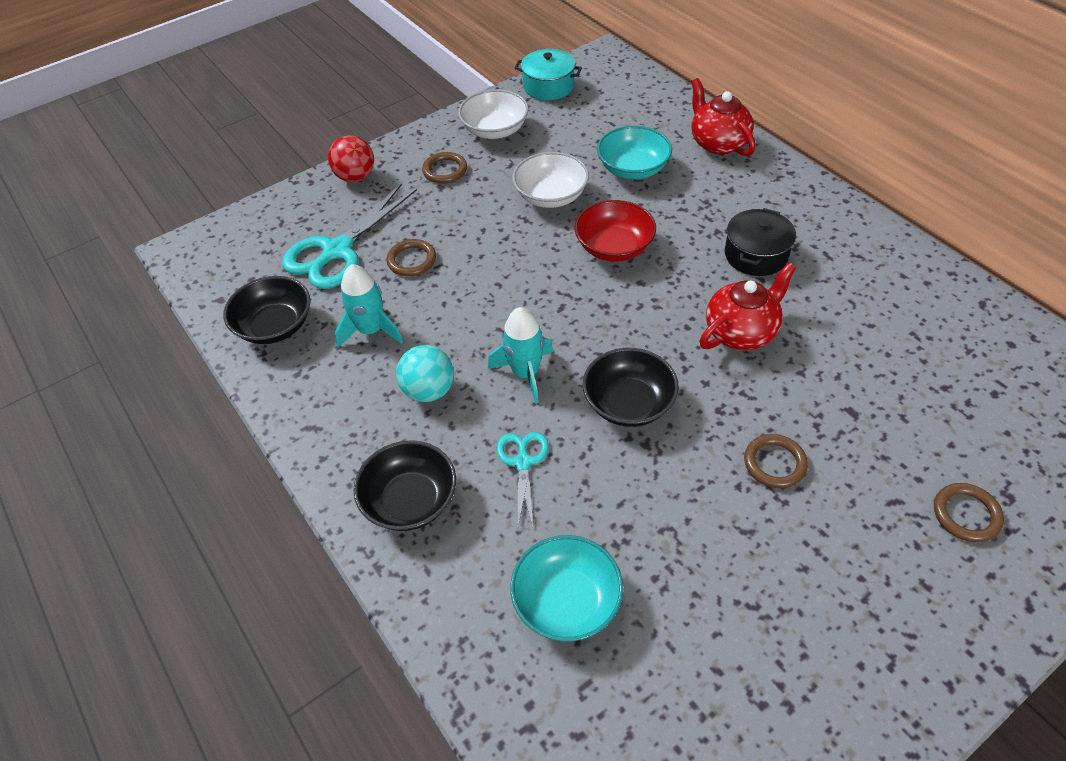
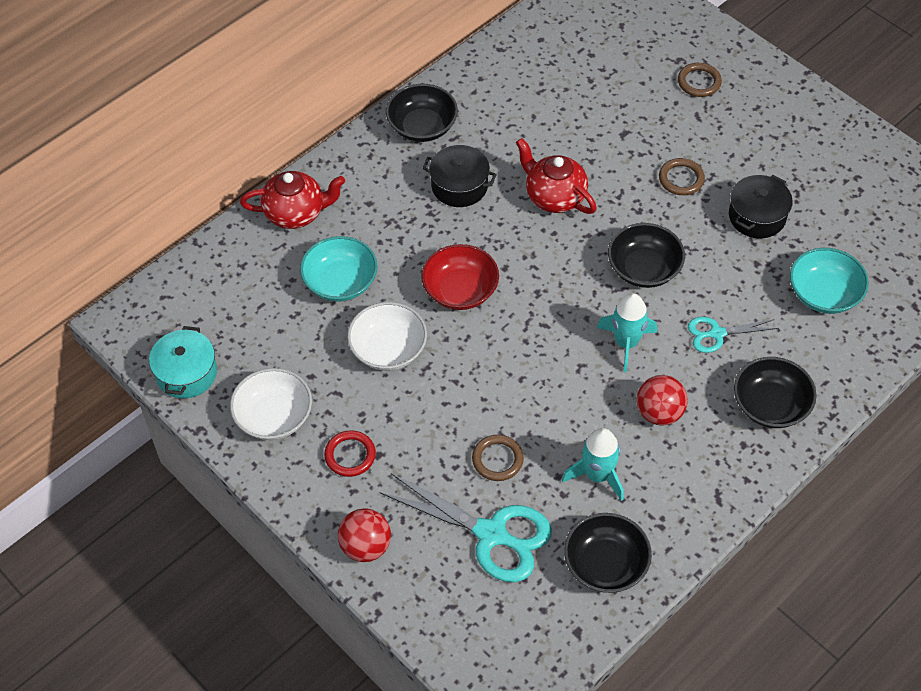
camera: 100 degrees left, 5 degrees up
(429, 391) = (659, 413): turquoise ball -> red ball
(445, 170) = (350, 455): brown ring -> red ring
(708, 543) = (757, 216): none -> black pot
(718, 143) = (296, 213): red teapot -> red teapot turned 150 degrees counterclockwise
(842, 231) = (422, 126): none -> black bowl

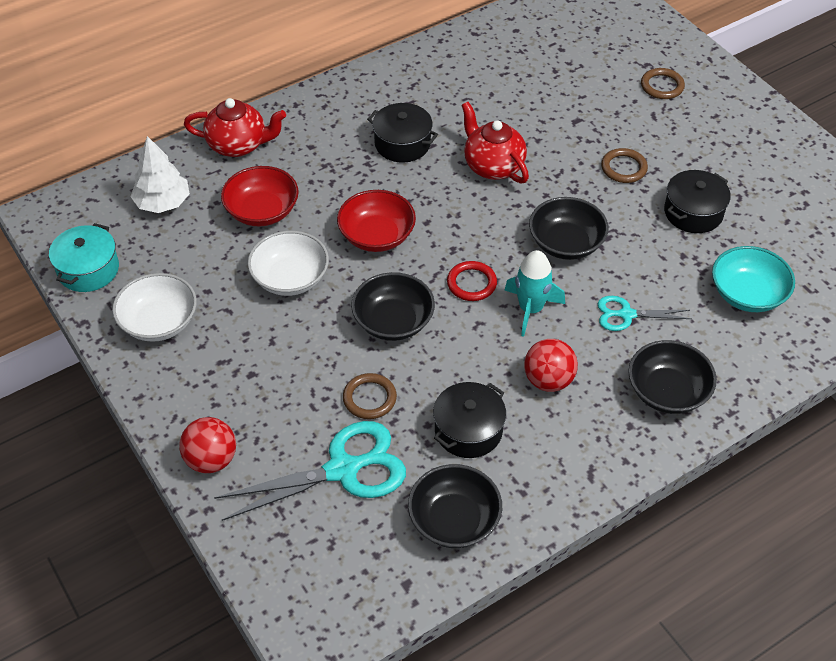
camera: 10 degrees right, 5 degrees down
(239, 289) = (163, 203): none -> white tree
(340, 282) = (262, 211): turquoise bowl -> red bowl
(350, 455) = (222, 370): red ring -> red ring (471, 283)
(422, 126) = (381, 88): black bowl -> black bowl (393, 321)
(491, 534) = (343, 470): turquoise scissors -> turquoise scissors turned 60 degrees counterclockwise
(597, 475) = (468, 430): turquoise rocket -> black pot

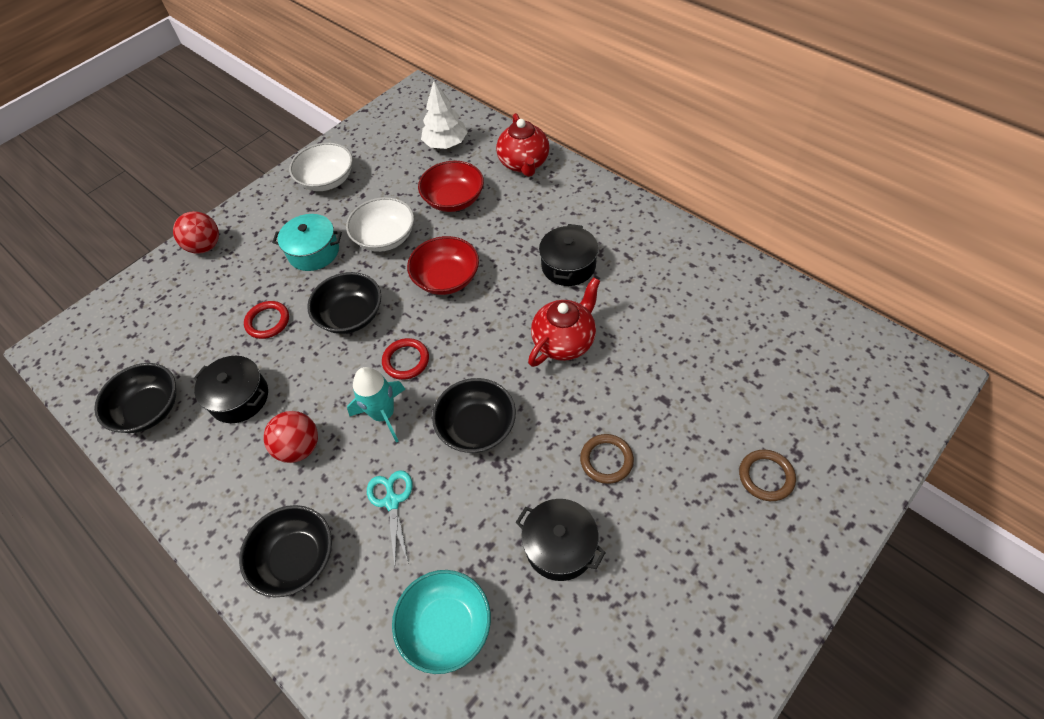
camera: 80 degrees right, 5 degrees up
(88, 269) = (370, 130): turquoise pot -> turquoise pot (314, 252)
(343, 470) = (197, 324): turquoise scissors -> none
(369, 398) = (268, 321): brown ring -> red ring

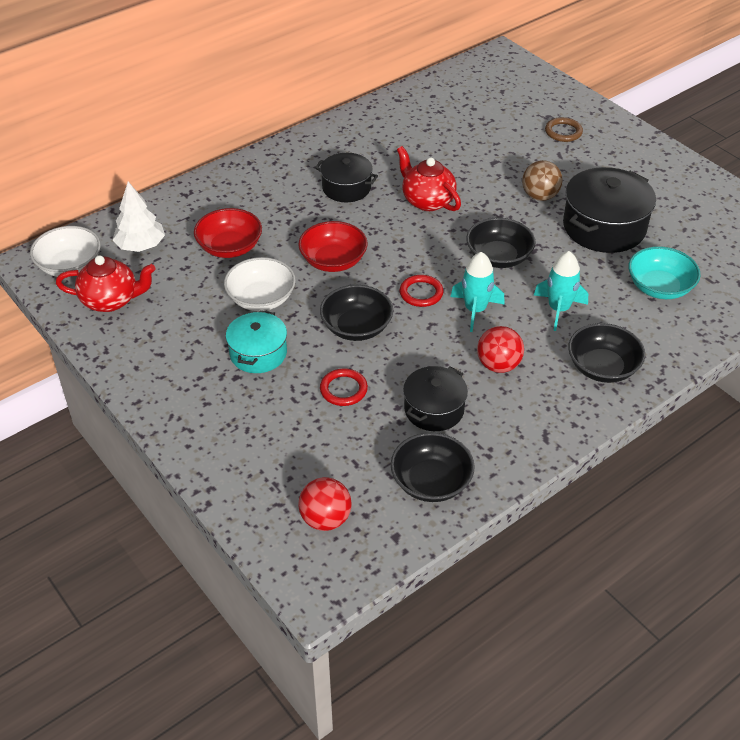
camera: 85 degrees left, 10 degrees down
(205, 246) = (208, 448): red ball -> red ball (325, 519)
(327, 180) = (148, 340): white bowl -> white bowl (70, 265)
(392, 501) = (558, 309): turquoise scissors -> turquoise rocket
(524, 164) = (202, 197): red teapot -> red teapot (111, 300)
(560, 546) = (604, 227): black pot -> black pot, size x1.62
(606, 460) = (540, 196): brown ring -> brown ball

